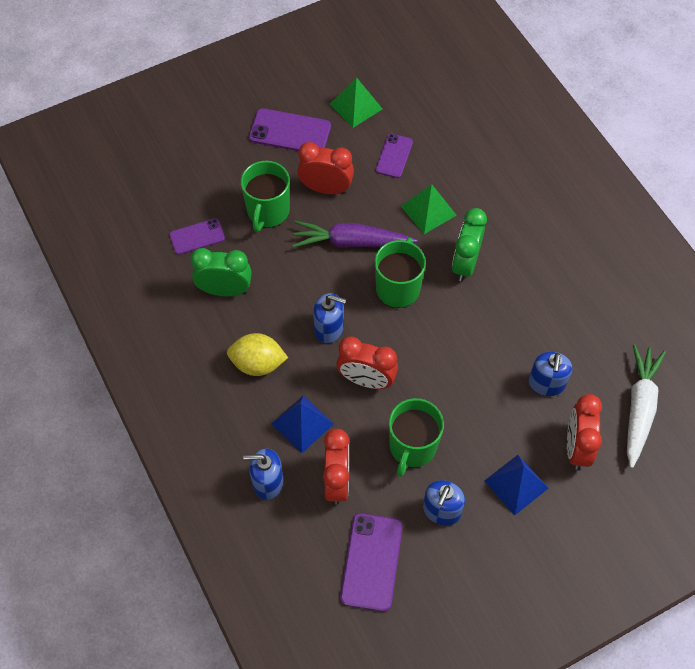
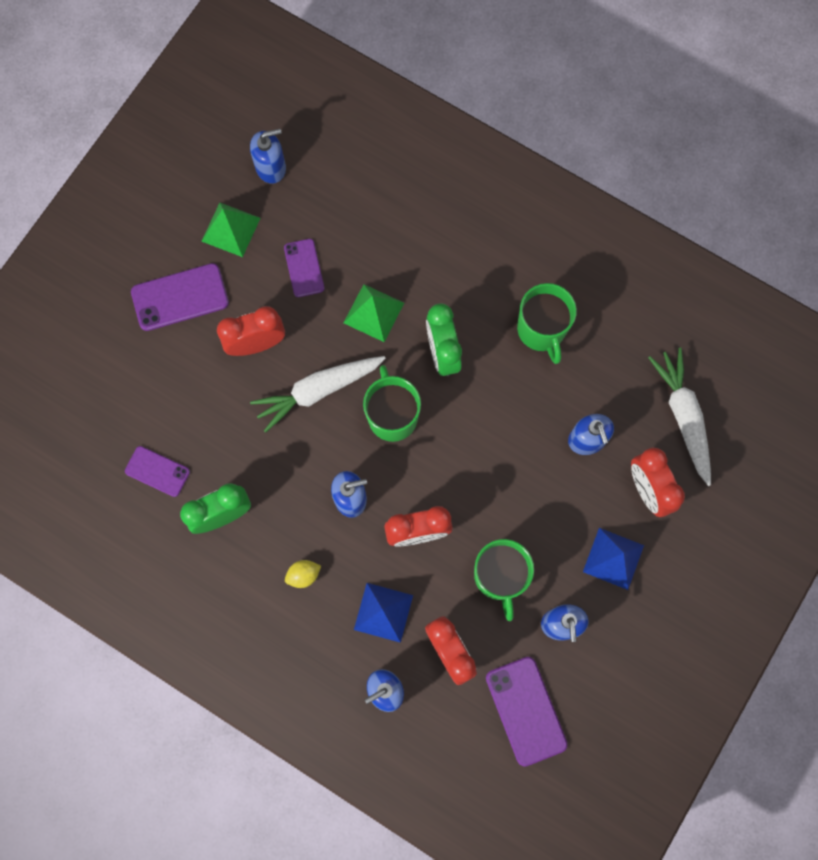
camera: 30 degrees left, 15 degrees up
(197, 237) = (157, 471): purple phone -> purple phone turned 75 degrees clockwise
(258, 364) = (303, 575): yellow lemon -> yellow lemon, size x0.58
(268, 212) = (213, 403): green mug -> green mug (541, 330)
(351, 242) = (318, 391): purple carrot -> white carrot
(411, 80) = (271, 167): none -> blue soap dispenser

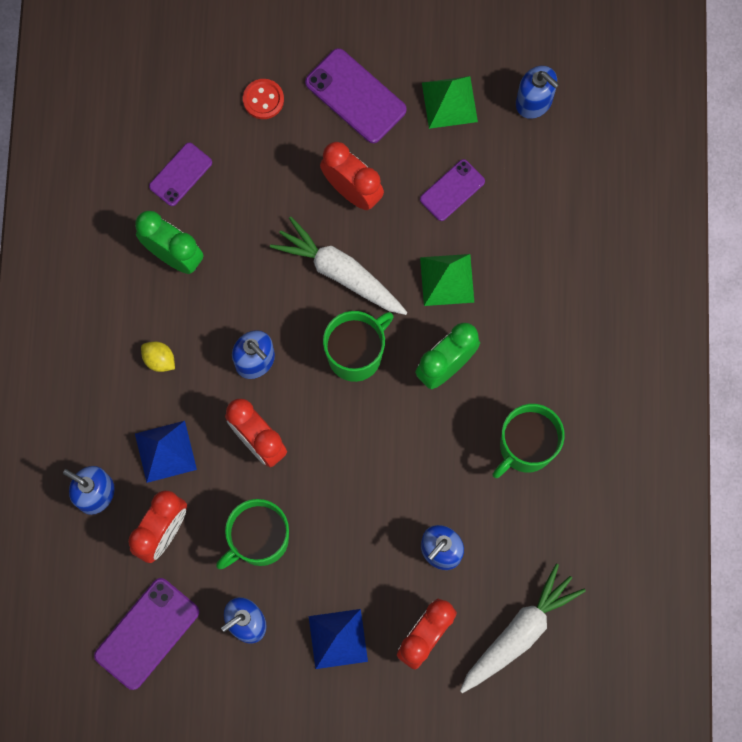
camera: 60 degrees right, 0 degrees up
(136, 370) = (263, 100): none -> red button
(157, 471) = (180, 174): purple phone -> purple phone turned 45 degrees clockwise

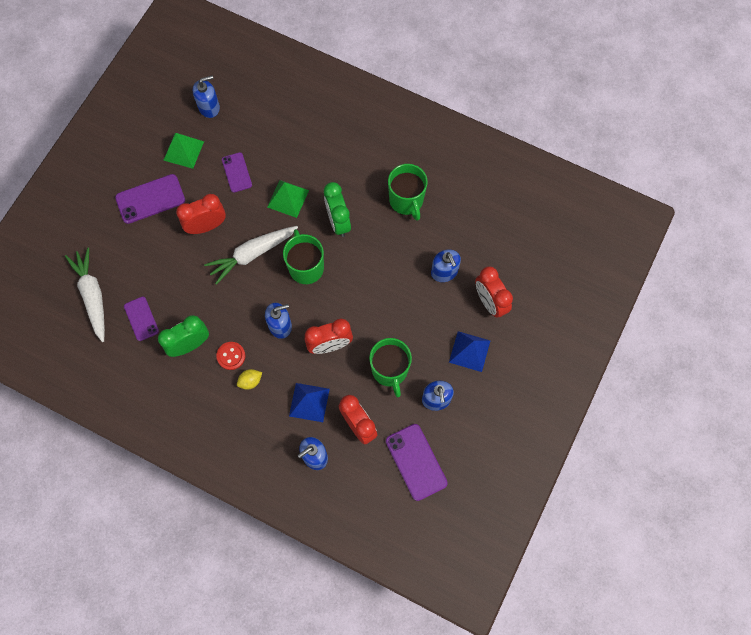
camera: 65 degrees left, 5 degrees down
(263, 100) = (122, 251): red button -> red button (231, 356)
(519, 632) = (510, 251): white carrot -> white carrot (92, 296)

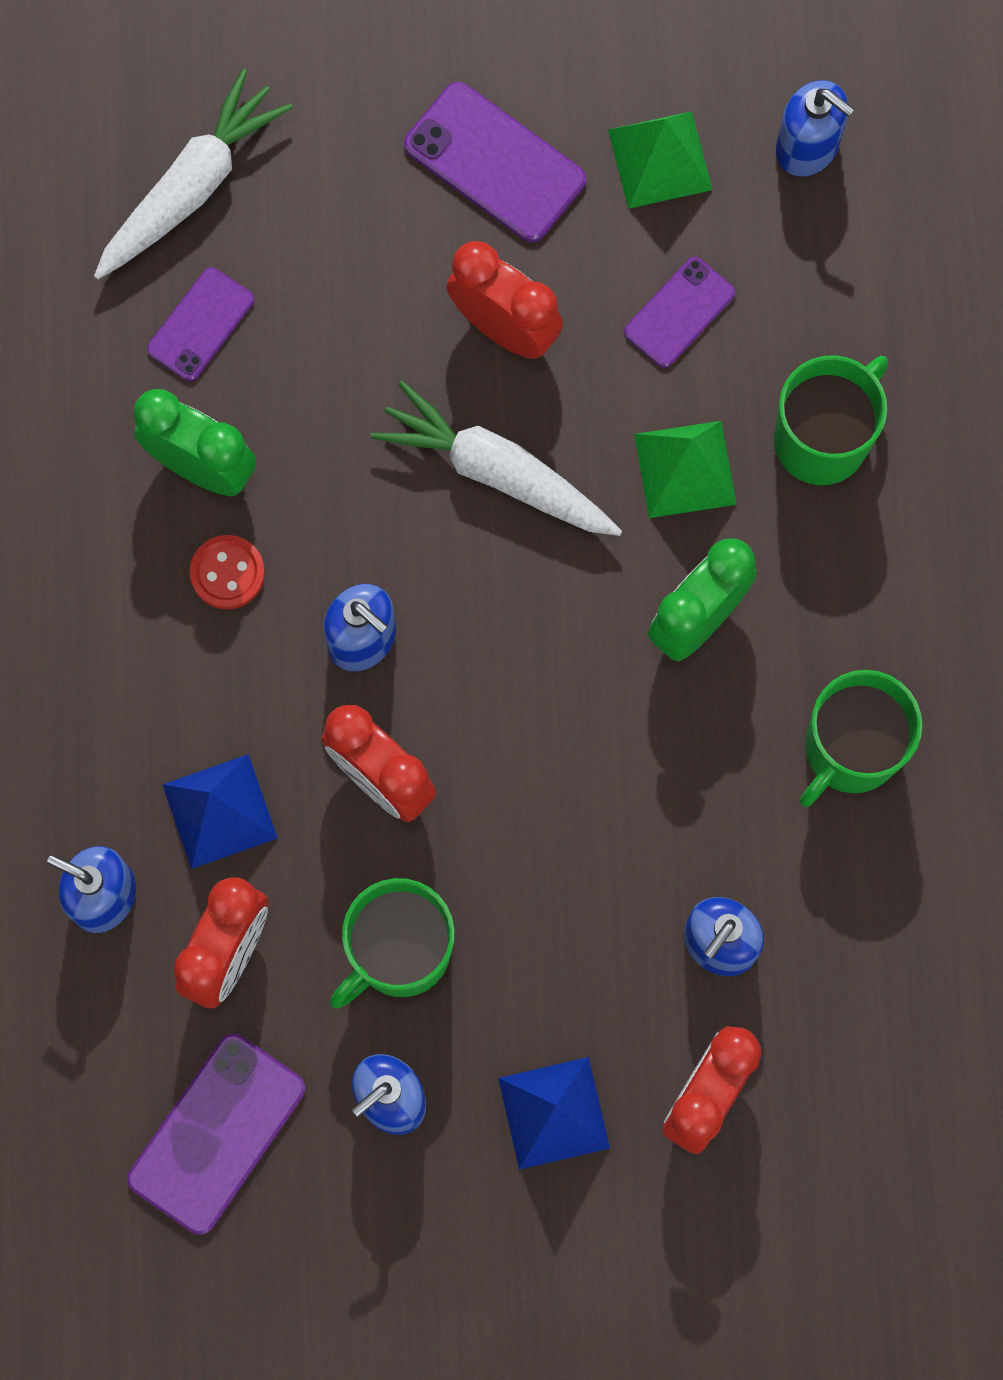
camera: 60 degrees right, 5 degrees up
(250, 381) = (194, 651): yellow lemon -> none
(306, 267) = (538, 612): green mug -> green mug (822, 439)

